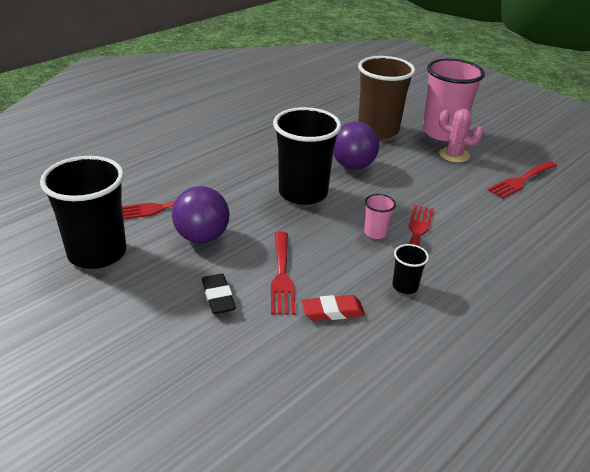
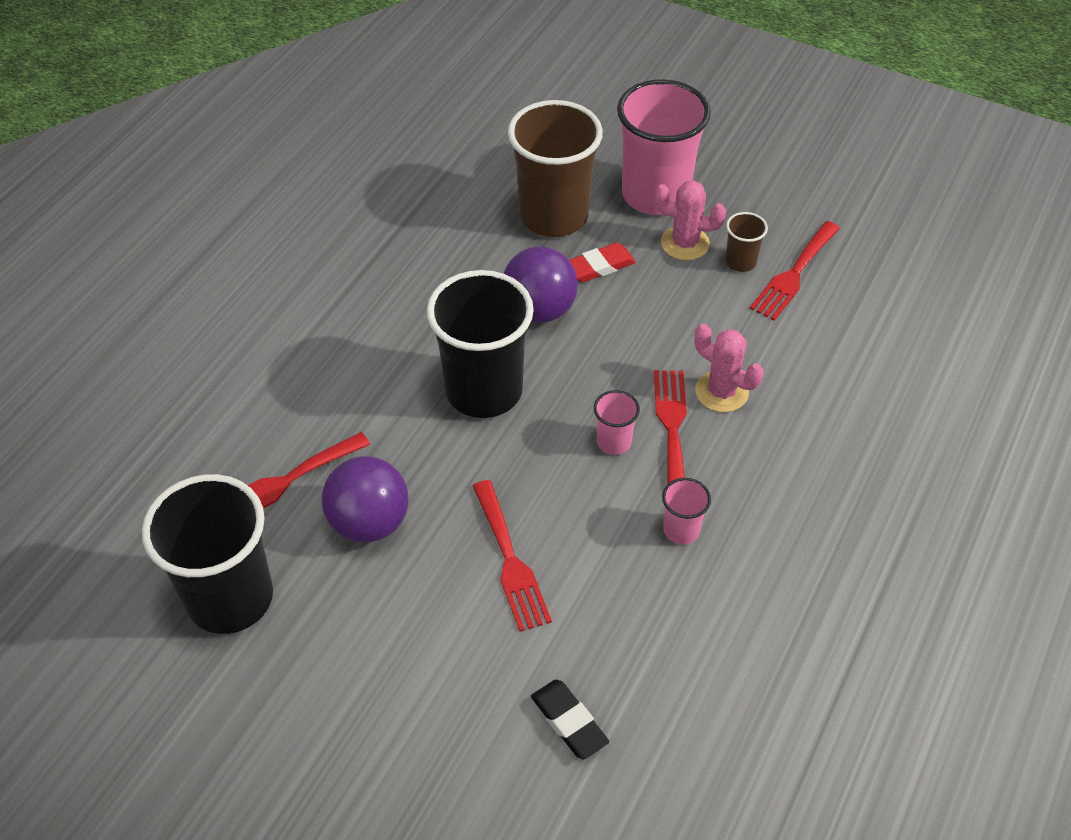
camera: 15 degrees left, 15 degrees up
(218, 297) = (437, 624): black eraser -> black eraser (569, 722)
(332, 311) = (599, 602): red eraser -> red eraser (599, 266)
(405, 286) = (681, 530): black cup -> pink cup
(456, 224) = (721, 392): none -> pink cactus
(487, 169) = (740, 262): none -> brown cup

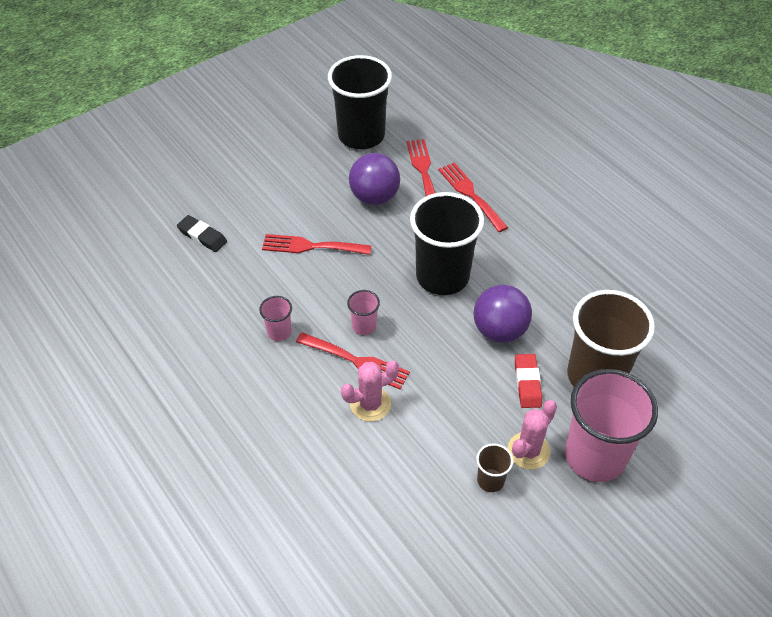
camera: 115 degrees right, 0 degrees up
(569, 722) = (202, 236): black eraser -> black eraser turned 45 degrees clockwise
(794, 274) = (459, 512): red fork -> red fork (470, 194)

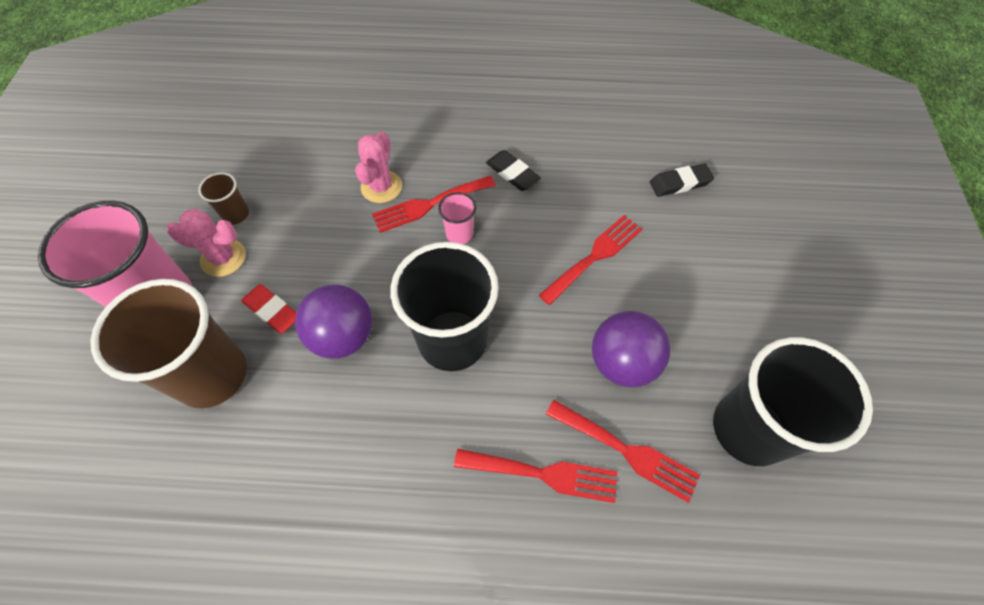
camera: 130 degrees right, 10 degrees up
(279, 332) = (512, 173): pink cup -> black eraser
(528, 451) = (223, 258): pink cactus -> pink cactus turned 75 degrees counterclockwise

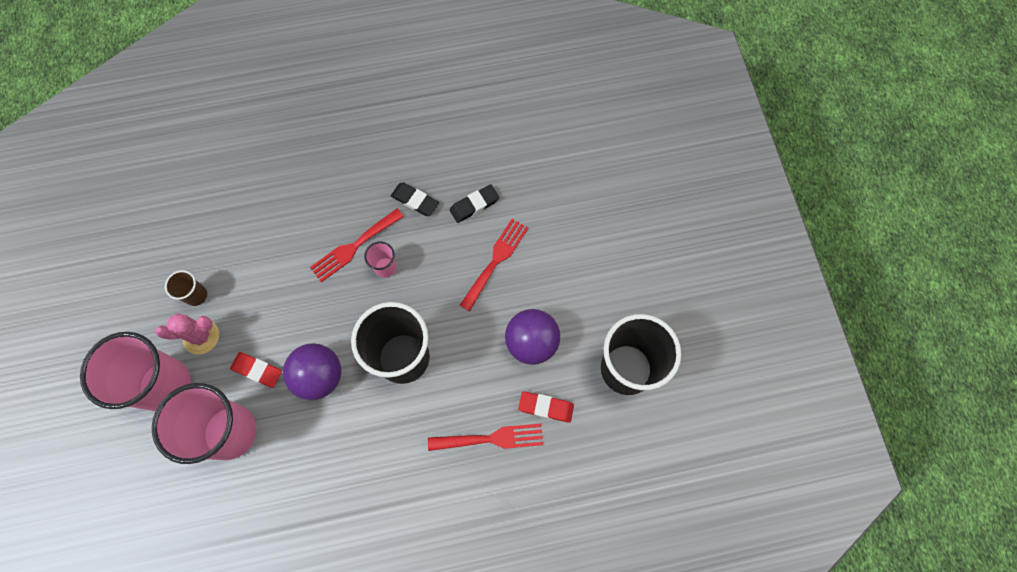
camera: 15 degrees left, 10 degrees up
(212, 375) = (230, 432): brown cup -> pink cup
(381, 187) = (310, 240): pink cactus -> none
(627, 451) = (546, 407): red fork -> red eraser
(680, 183) = (551, 177): black eraser -> black eraser (474, 205)

